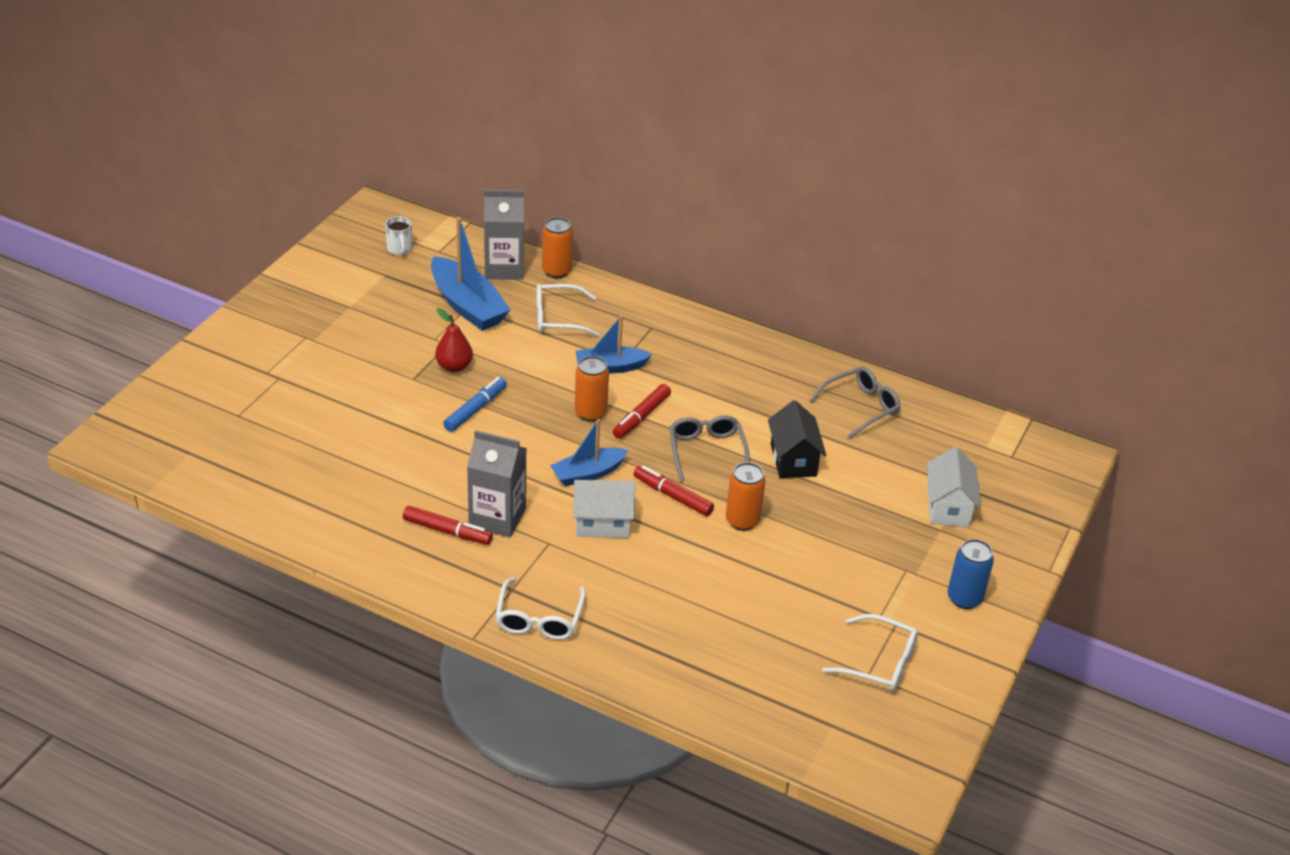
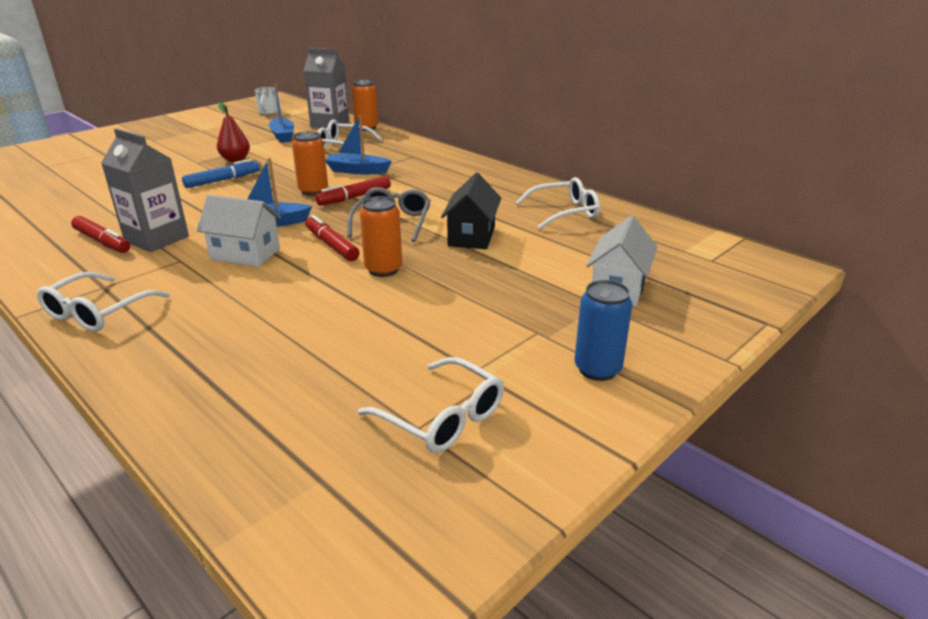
camera: 20 degrees right, 10 degrees down
(467, 305) = (283, 136): blue boat -> blue boat, size x0.63
(861, 407) = (565, 212): grey glasses -> white glasses

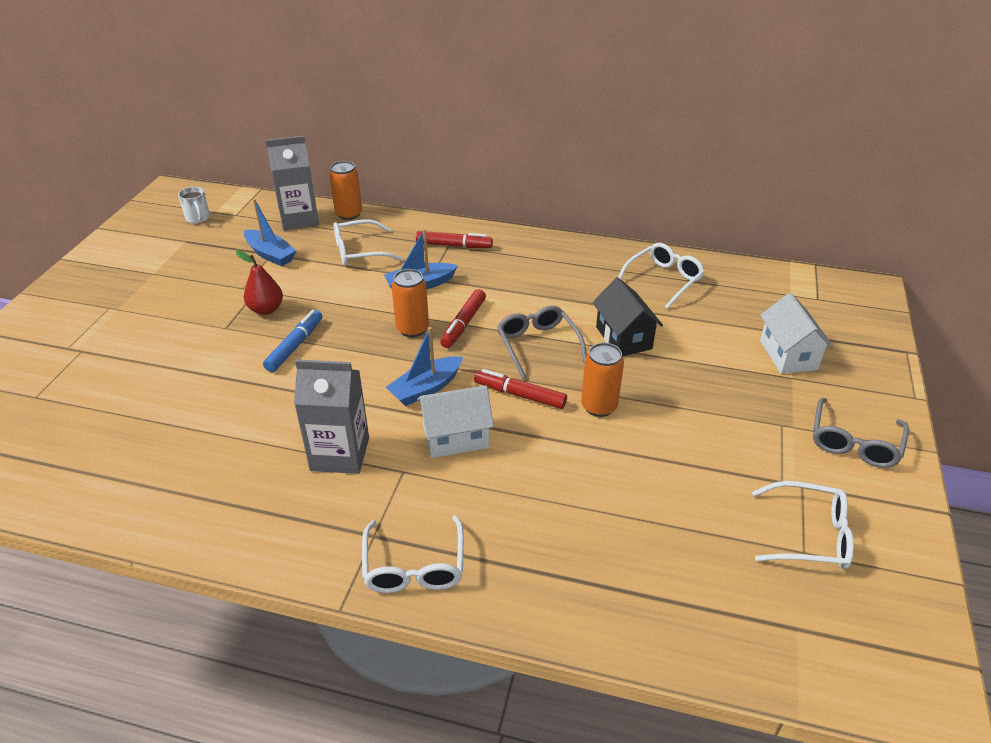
camera: 30 degrees left, 10 degrees up
(102, 241) = (286, 480): red marker -> red marker (453, 245)
(597, 369) = (854, 443): blue can -> grey glasses

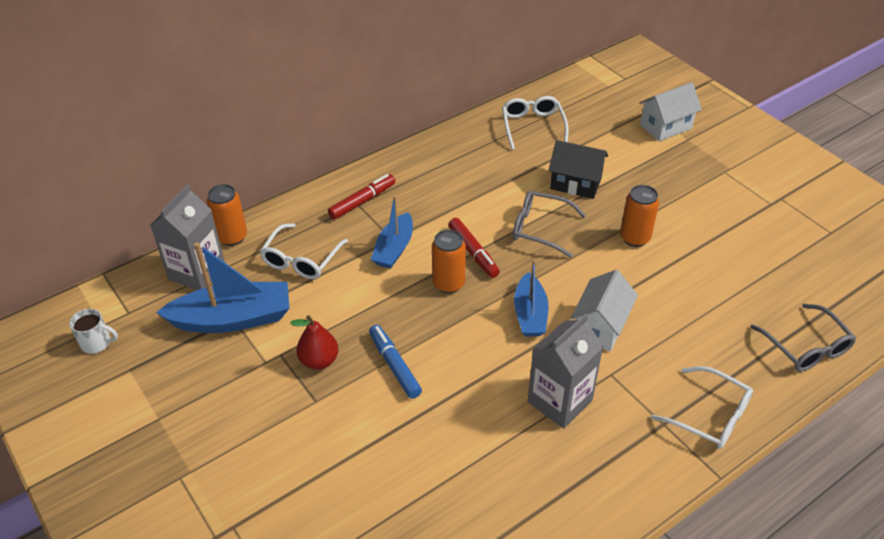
camera: 50 degrees left, 5 degrees up
(270, 254) = (232, 319): blue boat -> blue boat, size x1.59
(520, 395) = (586, 269): red marker -> none
(788, 355) = (665, 127): white house -> white house turned 60 degrees counterclockwise
(810, 535) = (820, 221): white glasses -> none
(854, 443) = (764, 155): grey glasses -> grey glasses (806, 347)

